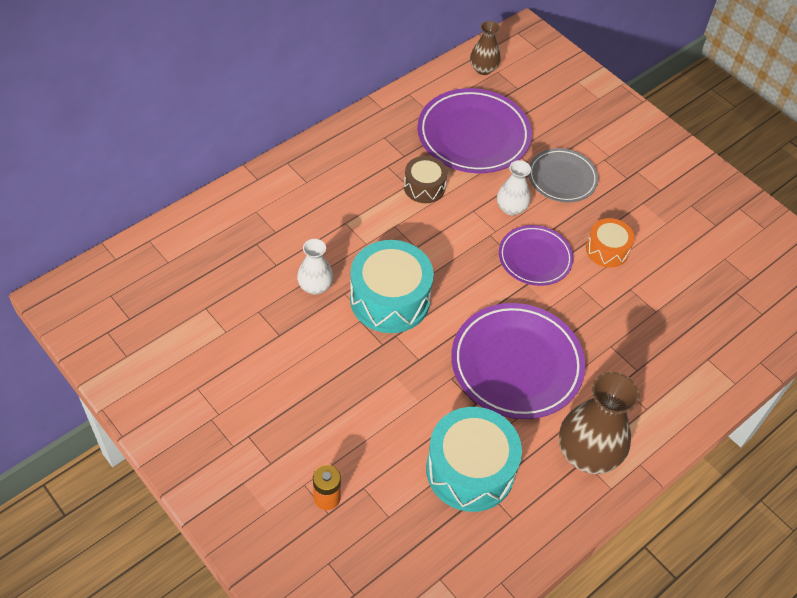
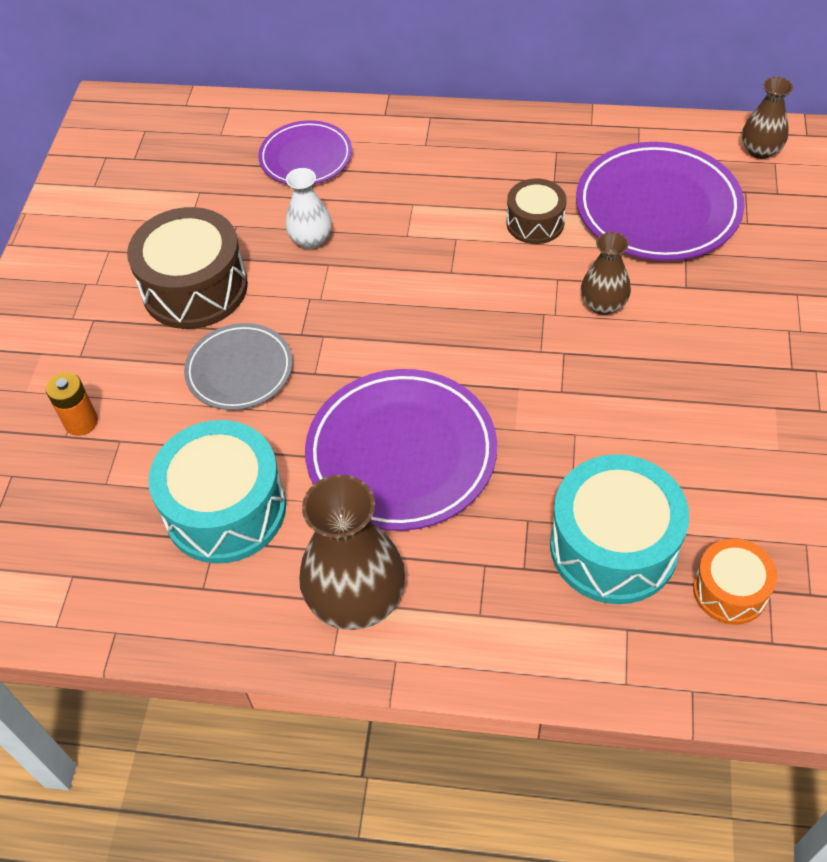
camera: 55 degrees right, 0 degrees up
(285, 367) = (195, 288): none -> brown drum
(390, 299) = (361, 300): turquoise drum -> turquoise drum (613, 546)
(511, 208) = (603, 304): white vase -> brown vase
(535, 258) = (562, 370): purple plate -> purple plate (306, 157)
(562, 178) = (705, 315): grey plate -> grey plate (239, 370)
(607, 250) = (659, 423): orange drum -> orange drum (730, 590)

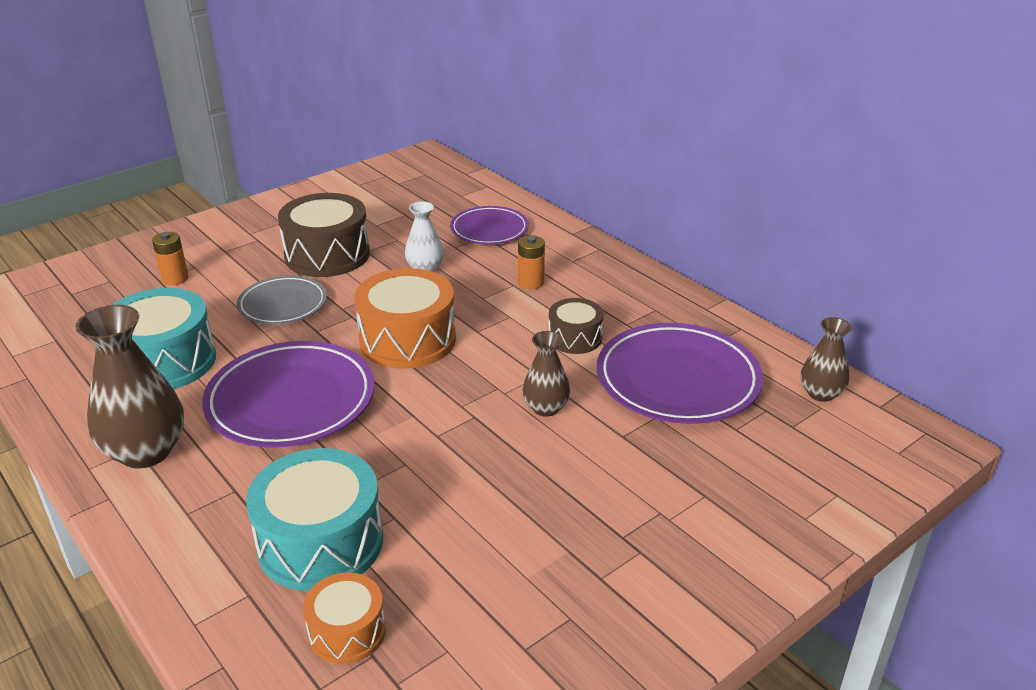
camera: 40 degrees right, 20 degrees down
(407, 323) = (407, 339): none -> orange drum
(424, 192) = (531, 283): none -> orange battery

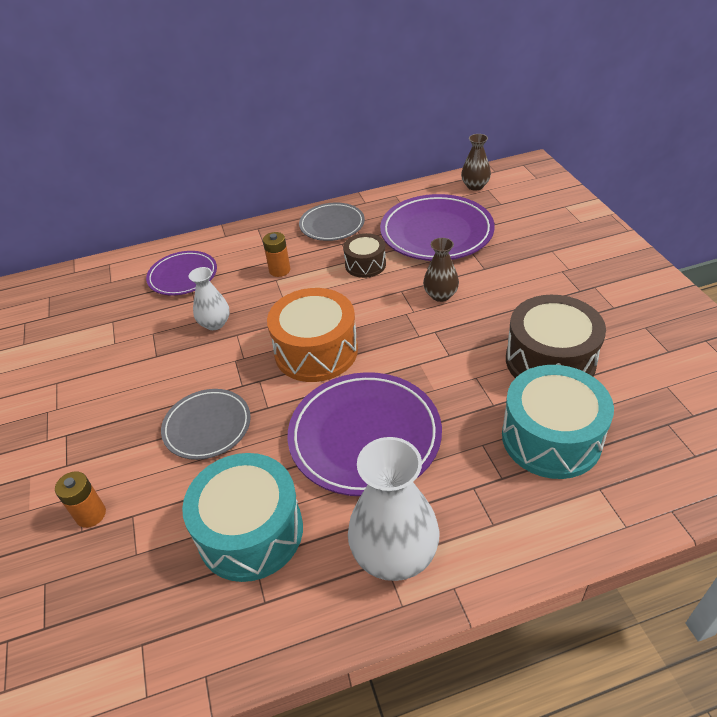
camera: 65 degrees left, 10 degrees up
(146, 451) = (394, 554): brown vase -> white vase
(327, 255) = (141, 384): brown drum -> brown drum (550, 361)
(347, 631) = (644, 434): orange drum -> none
(639, 296) = (332, 225): none -> grey plate

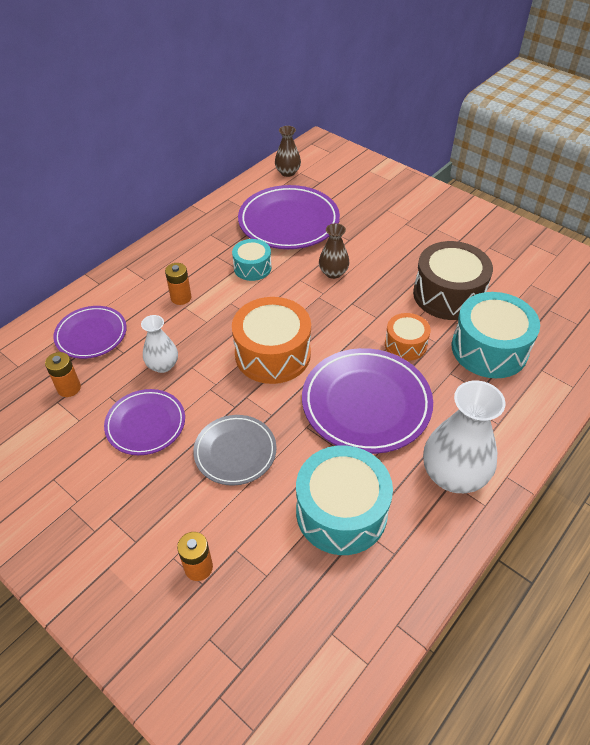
camera: 35 degrees left, 5 degrees up
(130, 313) = (69, 388): none -> orange battery
(158, 369) = (146, 424): none -> purple plate
(332, 225) = (193, 242): grey plate -> none
(365, 264) = (252, 268): brown drum -> turquoise drum
(457, 394) = (405, 344): none -> orange drum

